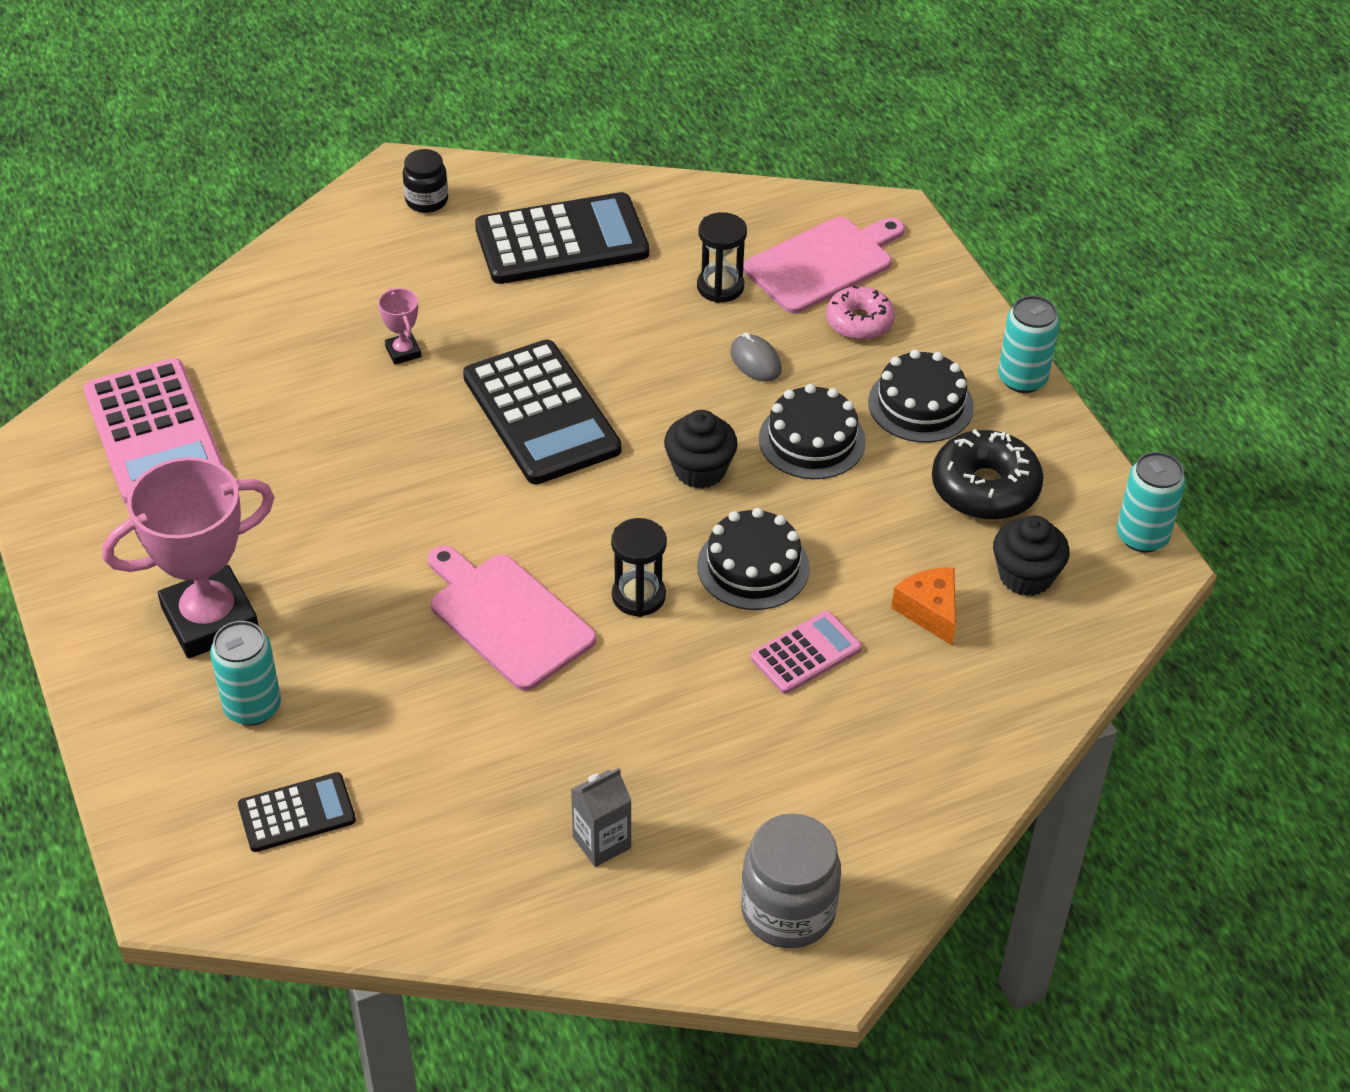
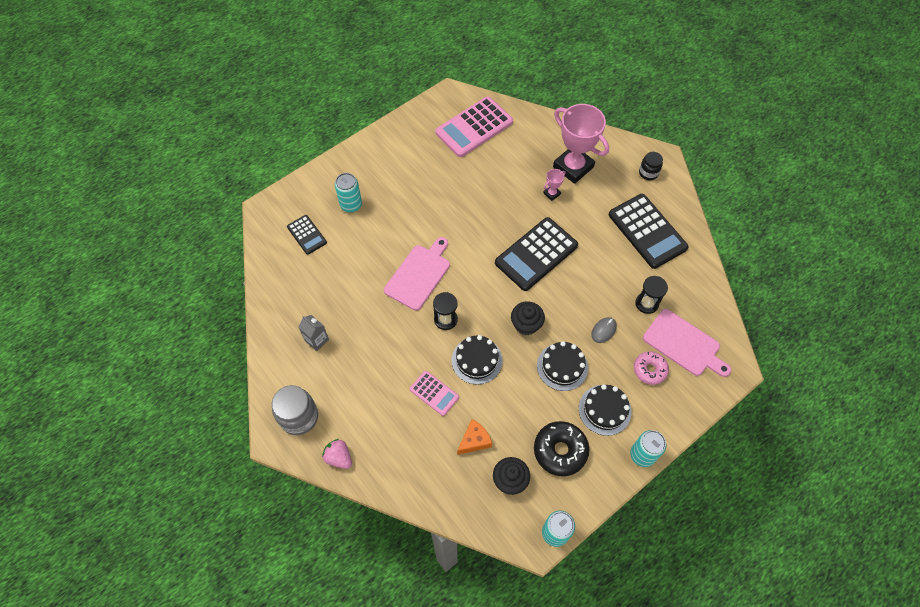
camera: 75 degrees right, 15 degrees up
(210, 620) = (388, 177): pink trophy -> pink trophy (573, 167)
(906, 851) = (339, 457): none -> pink strawberry

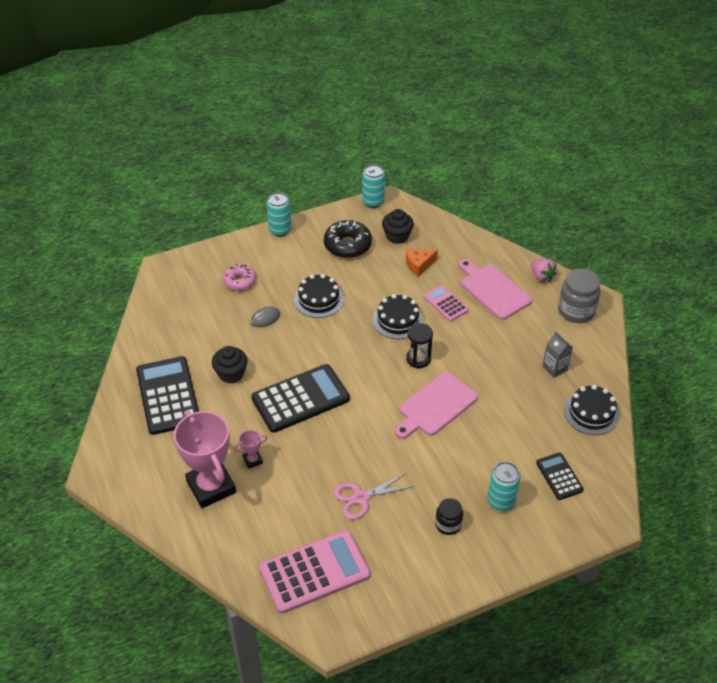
camera: 165 degrees left, 15 degrees down
(458, 183) = (360, 498): none -> pink scissors
(526, 324) = (338, 338): black cupcake -> black cupcake (231, 374)
(604, 410) = (296, 263): black cake -> black cake (591, 413)
(646, 303) = (210, 331): black hourglass -> none
(648, 173) = (125, 459): black jar -> black jar (448, 524)
(684, 344) = (196, 293): pink cutting board -> pink cutting board (493, 290)

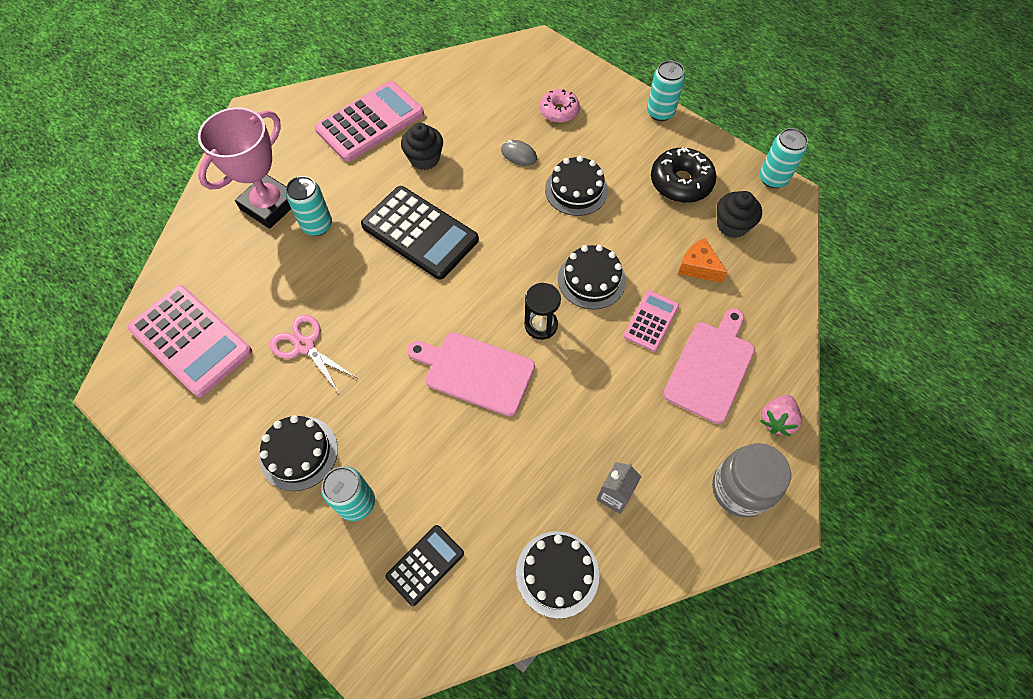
camera: 65 degrees right, 15 degrees up
(168, 396) = (370, 122): black calculator -> pink calculator
(252, 460) = (317, 225): pink trophy -> turquoise can
(448, 524) = (299, 453): black jar -> black cake

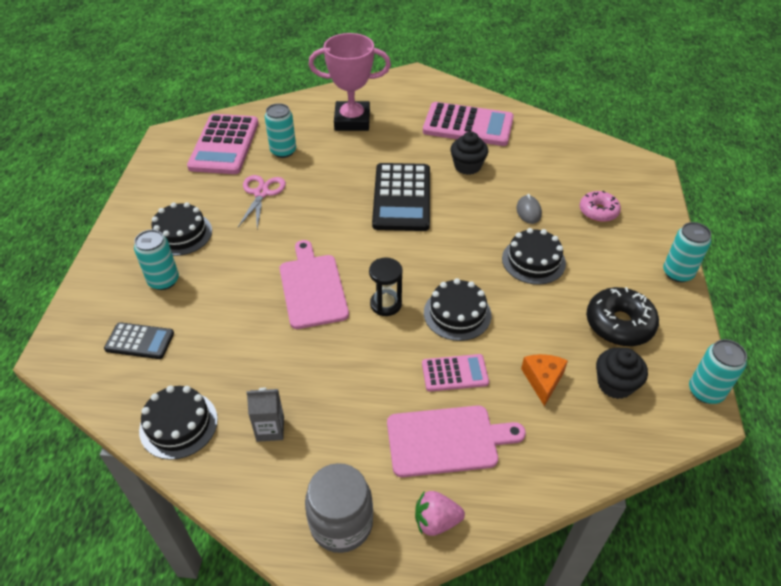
camera: 55 degrees right, 15 degrees down
(317, 225) = (358, 148): turquoise can -> turquoise can (283, 151)

